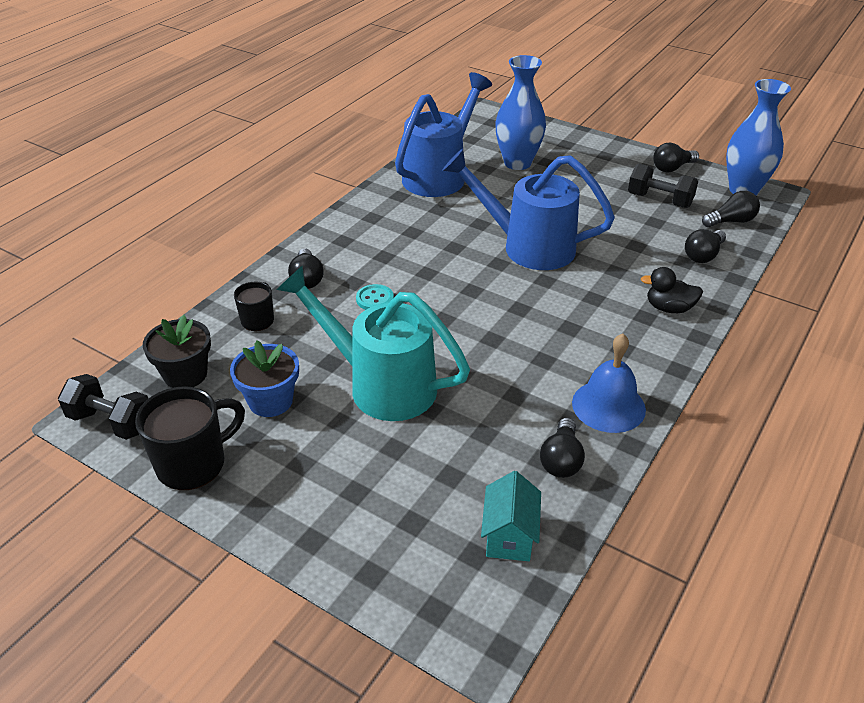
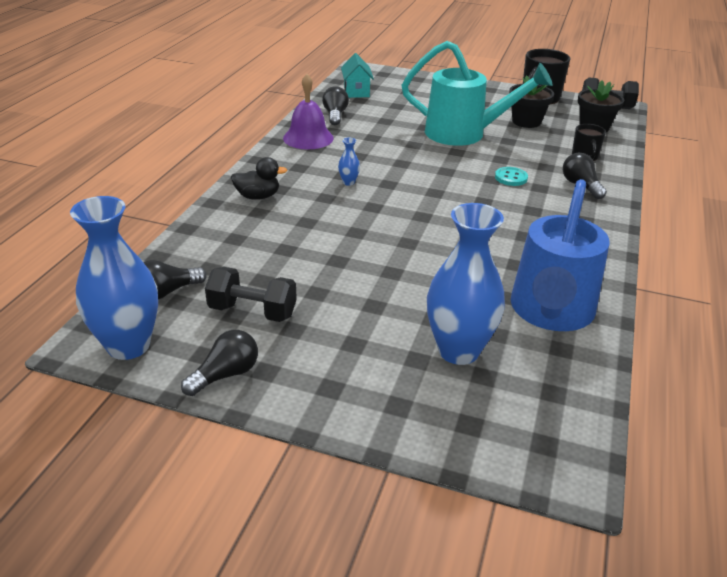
camera: 165 degrees right, 5 degrees down
(270, 401) = (526, 121): blue flower pot -> black flower pot
(528, 247) = (399, 234): blue watering can -> none
(565, 316) = (348, 182): none -> blue vase
(608, 406) = (308, 138): blue bell -> purple bell
(703, 255) = (213, 247): black light bulb -> none

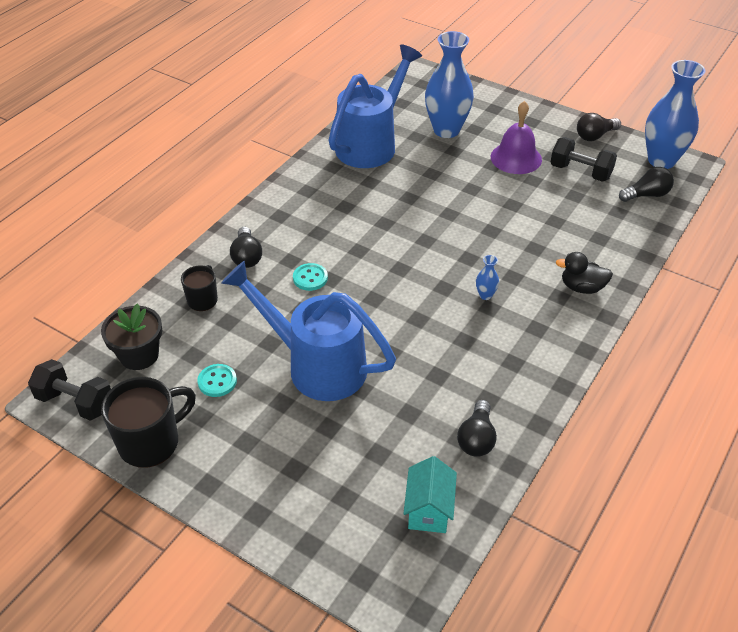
camera: 165 degrees left, 10 degrees up
(308, 138) = (521, 386): purple bell -> purple bell (516, 158)
(464, 134) = (317, 366): turquoise watering can -> blue watering can
(526, 121) = (217, 381): black flower pot -> turquoise button

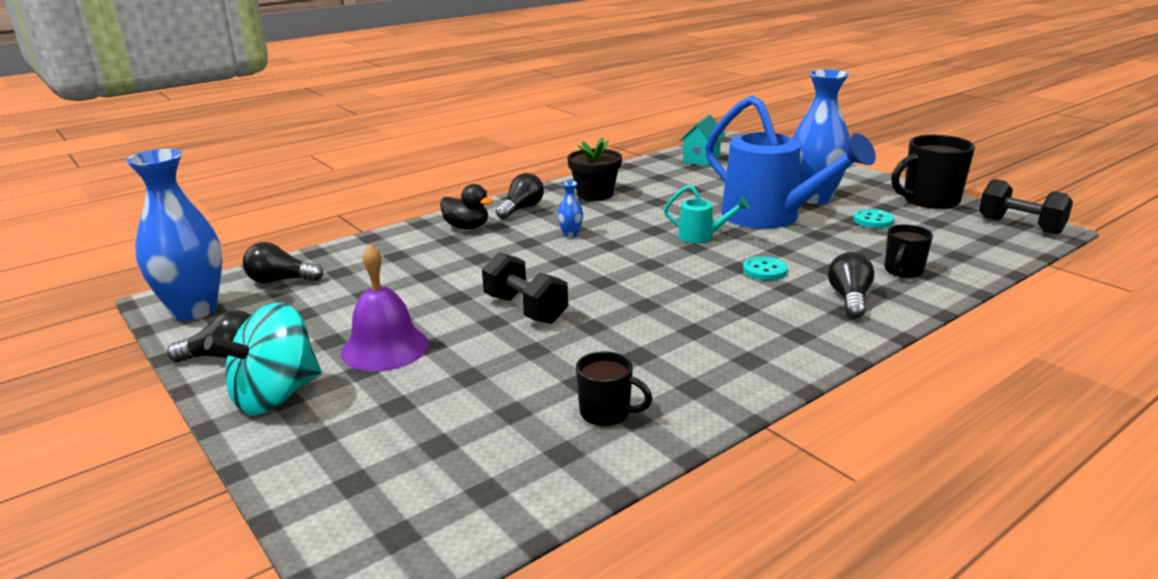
camera: 160 degrees left, 20 degrees down
(139, 355) = (966, 243): black flower pot -> black flower pot (595, 194)
(371, 144) = (606, 413): blue watering can -> black mug
(372, 316) = (701, 236): none -> turquoise watering can
(446, 130) = (449, 412): blue vase -> blue vase (814, 198)
(476, 439) = (646, 175): black light bulb -> black light bulb (521, 209)
(537, 121) = (275, 396): none -> turquoise spinning top
(580, 172) = (320, 316): black dumbbell -> black dumbbell (525, 309)

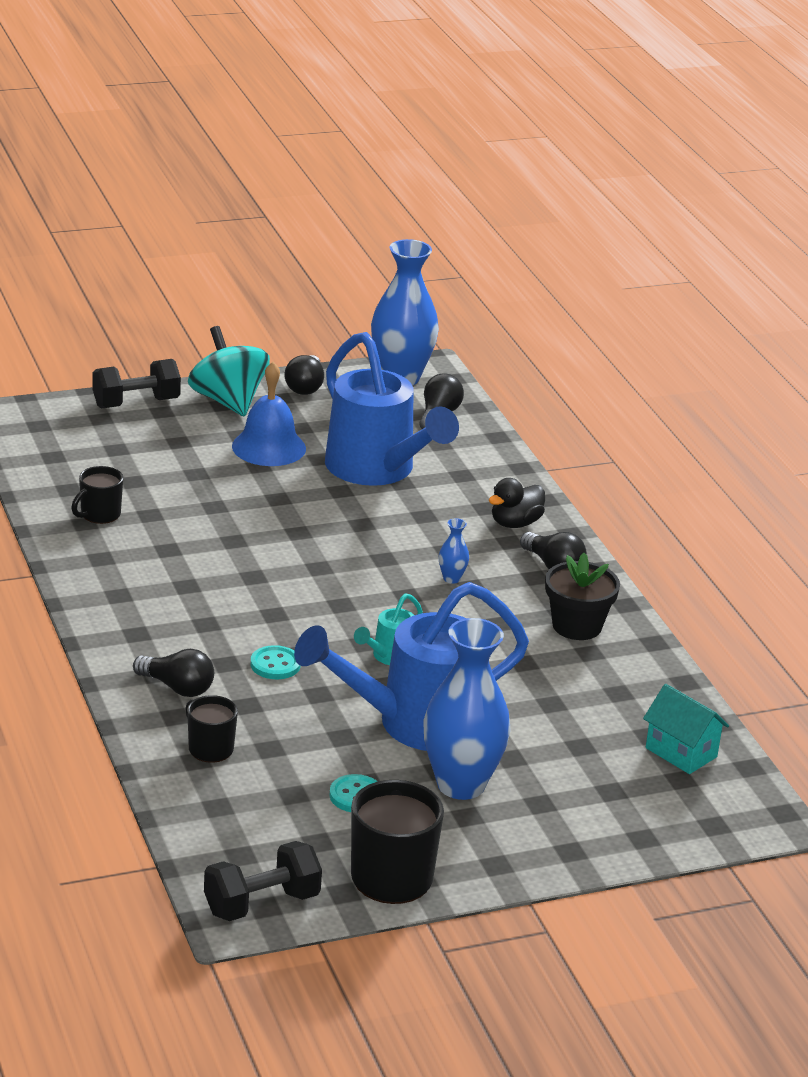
camera: 105 degrees right, 5 degrees up
(385, 348) = (269, 447): purple bell -> blue bell
(406, 288) = (377, 470): none -> blue watering can
(525, 309) = (289, 517): black dumbbell -> black dumbbell (136, 403)

